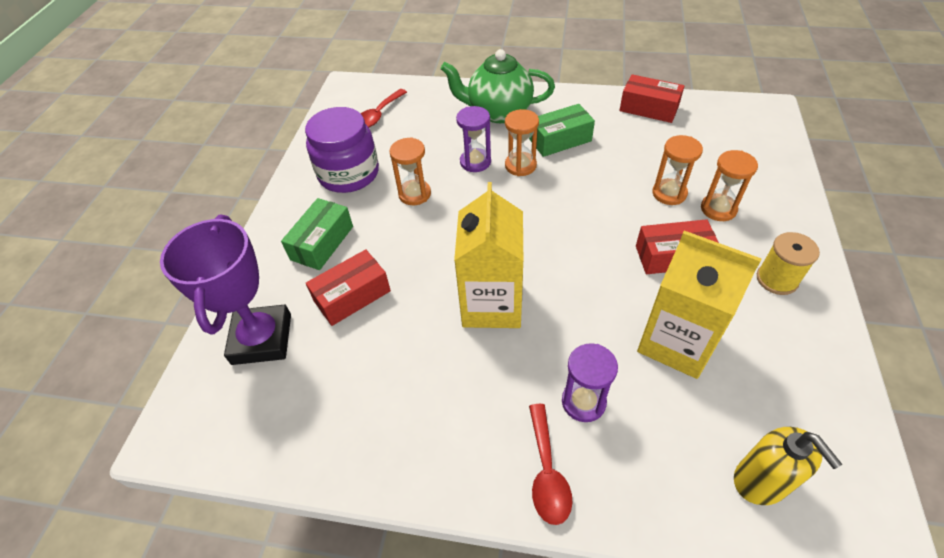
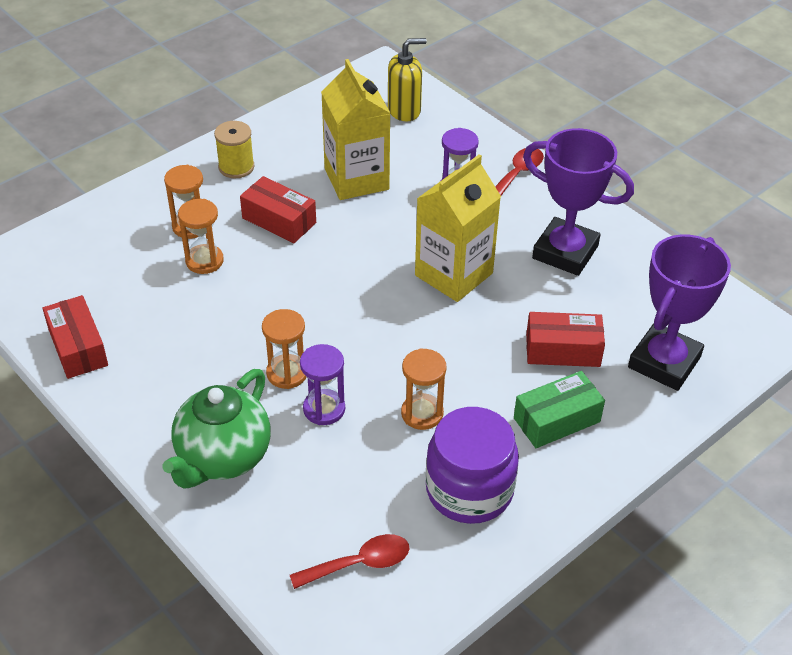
camera: 145 degrees left, 5 degrees down
(418, 397) = (565, 252): none -> purple trophy
(498, 112) = (223, 458): green teapot -> green teapot turned 75 degrees clockwise
(560, 140) = (212, 374): green box -> none
(760, 481) = (404, 110): yellow soap dispenser -> yellow soap dispenser turned 60 degrees clockwise

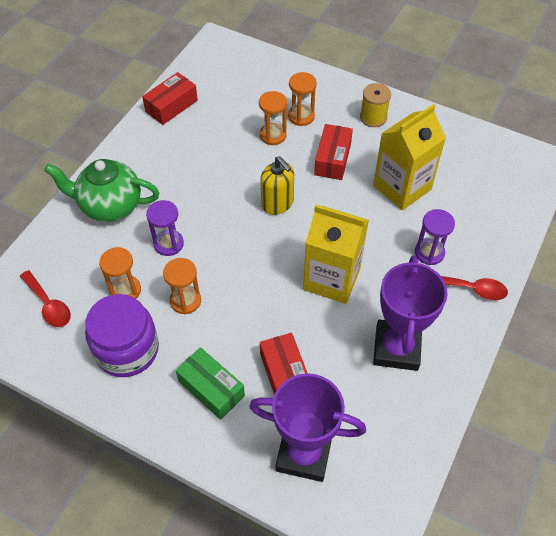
camera: 70 degrees right, 10 degrees up
(287, 373) = (192, 213): orange hourglass -> orange hourglass (125, 290)
(404, 110) = (501, 191): yellow soap dispenser -> yellow soap dispenser (277, 203)

